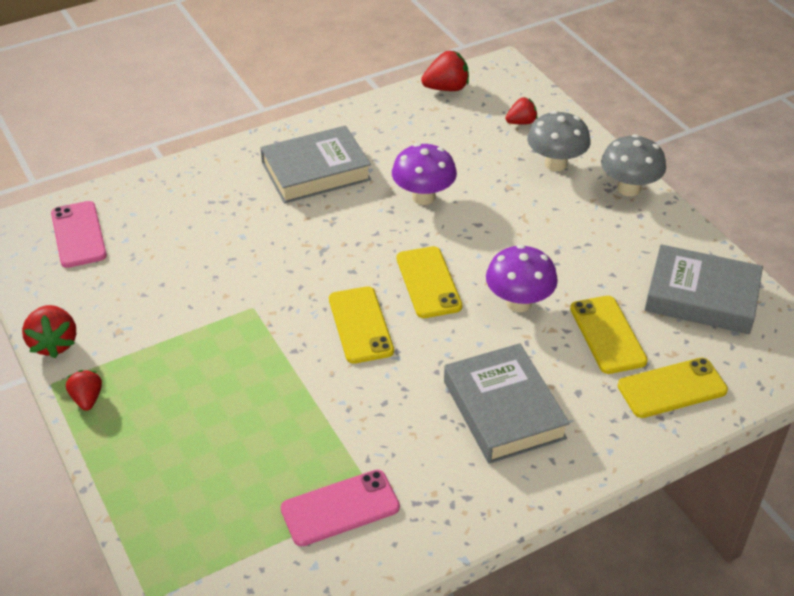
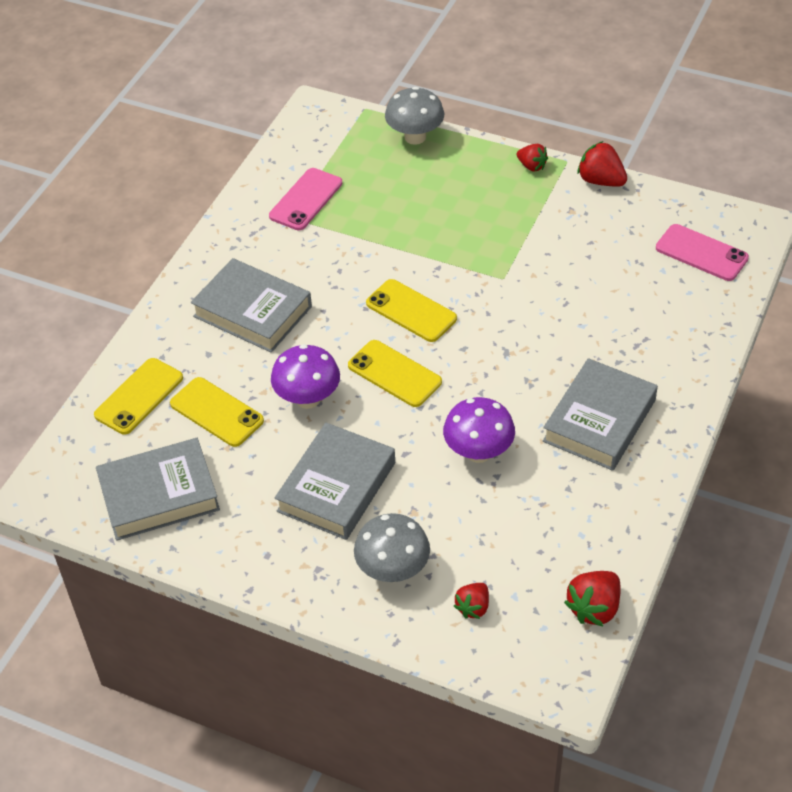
camera: 145 degrees right, 5 degrees up
(551, 230) = (336, 487): none -> grey book
(629, 188) = (299, 582): grey mushroom -> grey mushroom (415, 137)

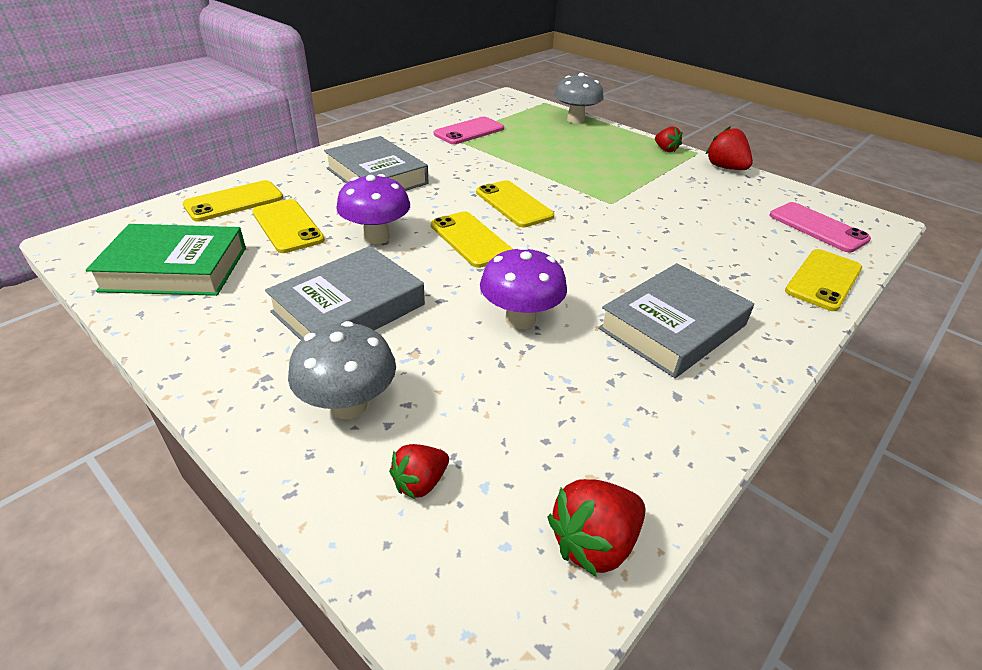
camera: 15 degrees right, 10 degrees down
(159, 495) = (175, 269): grey book -> green book
(711, 325) = (823, 280): none -> yellow phone

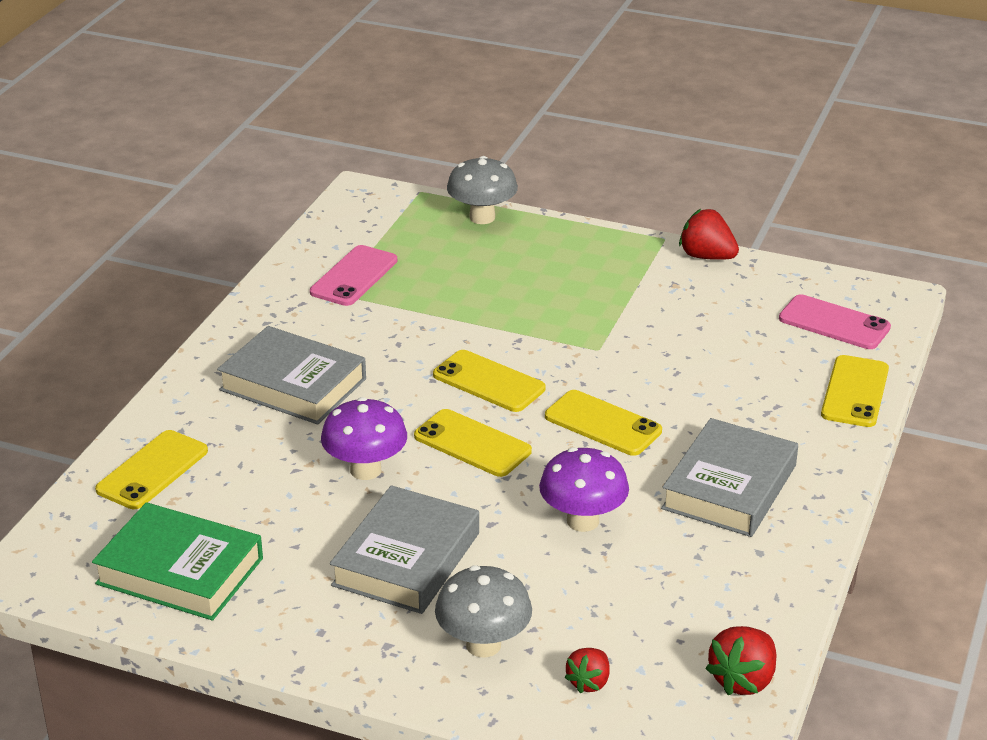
camera: 20 degrees left, 5 degrees down
(175, 269) = (180, 571): green book -> green book turned 45 degrees clockwise
(287, 226) = (251, 485): yellow phone -> yellow phone (603, 424)
(665, 149) = (623, 243): red strawberry -> none

